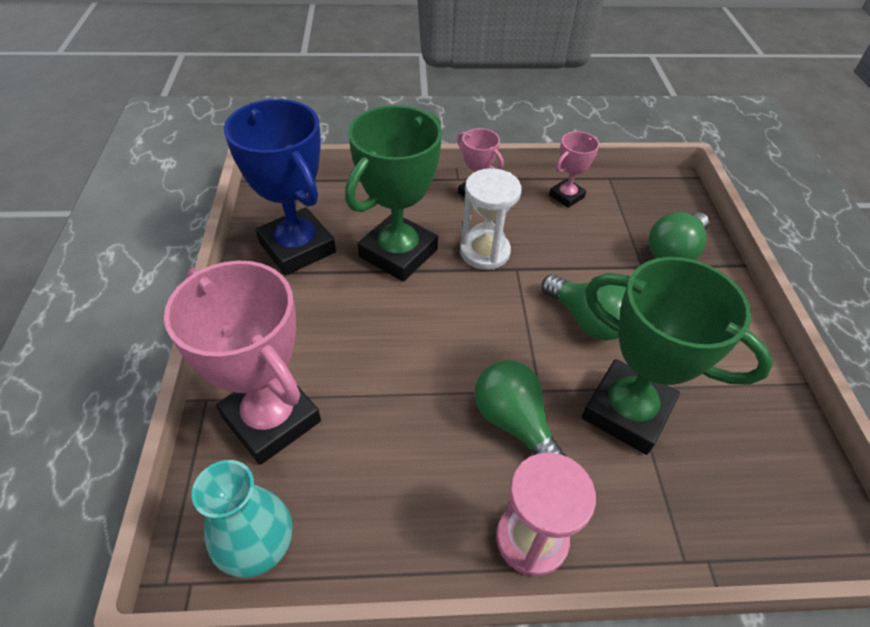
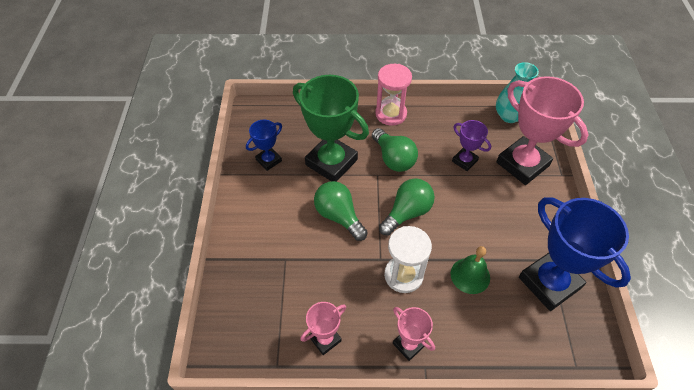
camera: 175 degrees left, 5 degrees up
(380, 422) = (464, 161): none -> purple trophy
(398, 253) = (470, 275): green trophy -> green bell
(674, 251) = (255, 272): green light bulb -> green light bulb (407, 213)
(741, 411) = (269, 160): none -> blue trophy

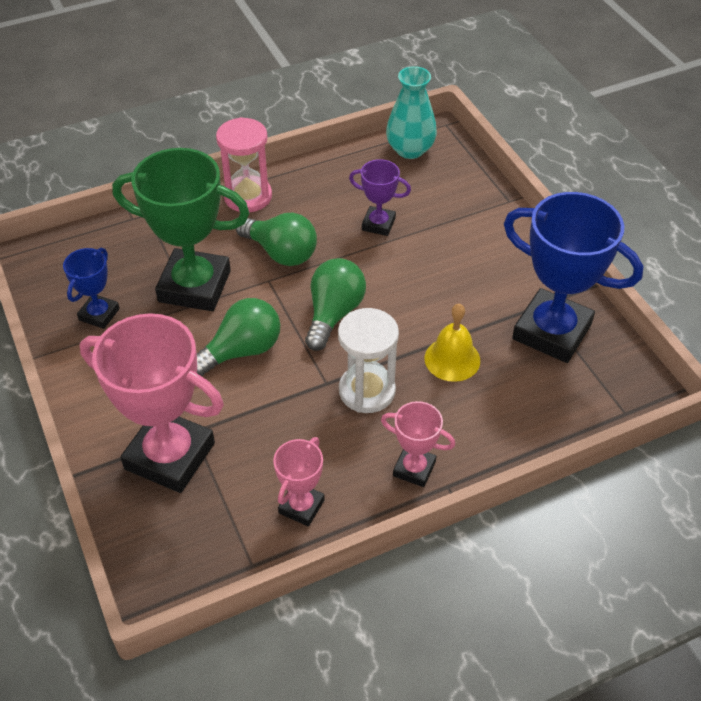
camera: 25 degrees left, 5 degrees down
(339, 216) = (241, 351): green light bulb -> green light bulb turned 120 degrees clockwise
(470, 275) = (452, 359): green bell -> yellow bell
(522, 164) = (454, 204): pink trophy -> pink trophy (170, 456)

